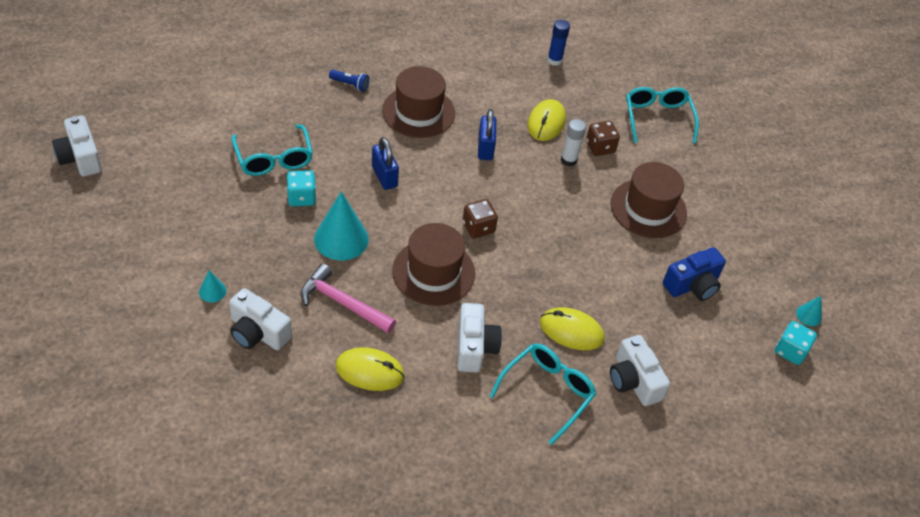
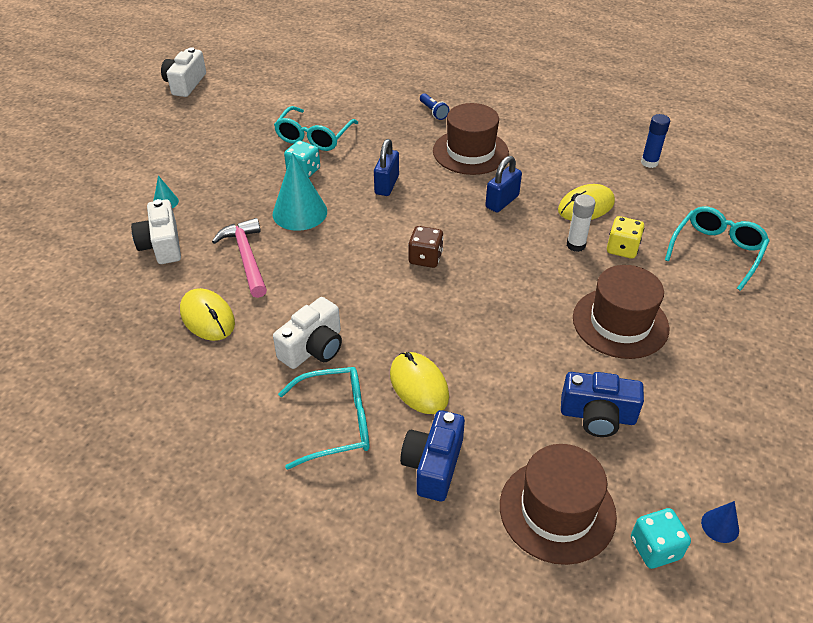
camera: 45 degrees right, 5 degrees down
(433, 272) = (346, 272): brown hat -> brown hat (557, 510)
(600, 147) = (622, 249): brown dice -> yellow dice
(633, 381) = (433, 465): white camera -> blue camera
(808, 315) = (720, 526): turquoise cone -> blue cone

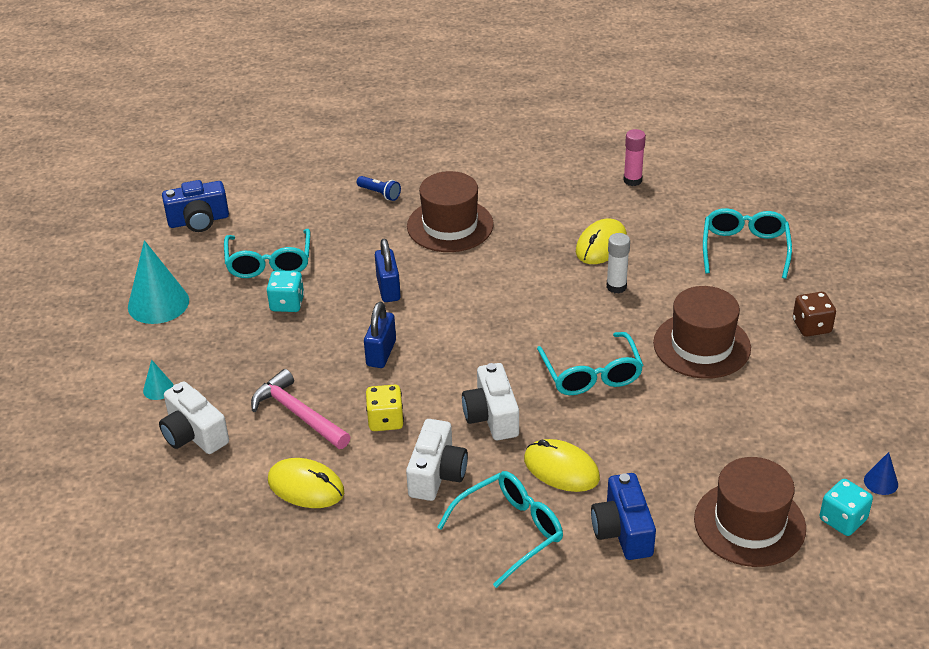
camera: 25 degrees left, 5 degrees down
(185, 84) = (64, 248): white camera -> white camera (492, 416)
(300, 212) = (318, 348): turquoise cone -> turquoise cone (158, 303)
(425, 258) = (482, 349): brown dice -> brown dice (811, 326)
(502, 202) = (517, 267): blue padlock -> blue padlock (381, 353)
(502, 312) = (591, 374): none -> turquoise glasses
(597, 416) = (733, 434): blue camera -> blue camera (198, 220)
(622, 249) = (660, 275): yellow dice -> yellow dice (385, 420)
(649, 162) = (632, 180): blue glue stick -> pink glue stick

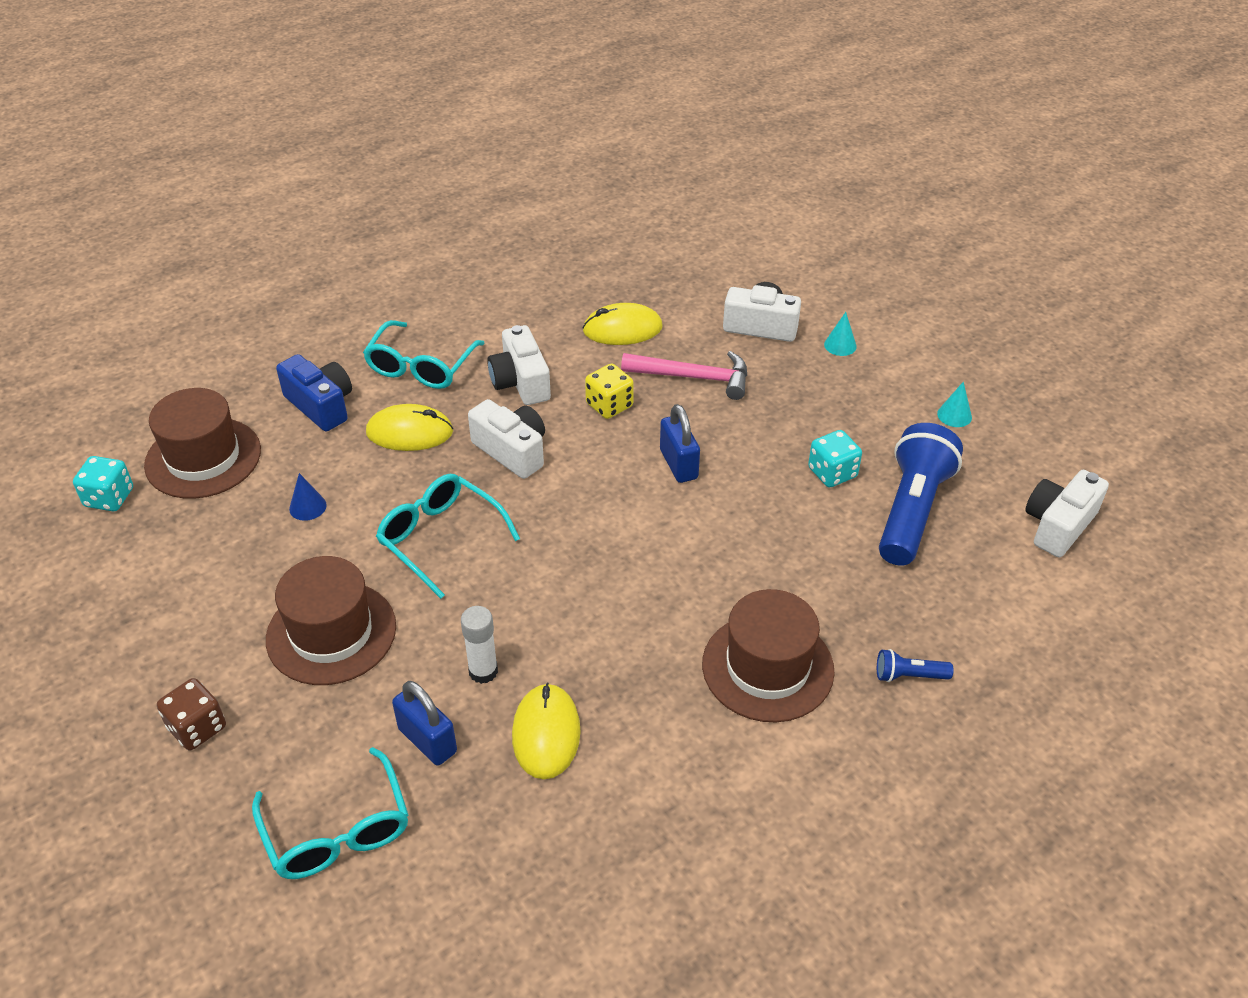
camera: 145 degrees right, 5 degrees up
(158, 303) = (954, 415): turquoise cone -> turquoise cone, size x0.47
(198, 220) = (1058, 525): blue camera -> white camera
(269, 262) = (911, 510): turquoise glasses -> blue flashlight
(388, 289) = (747, 539): blue padlock -> blue padlock (427, 740)
(632, 180) = (582, 899): pink glue stick -> none
(881, 482) = (73, 552): blue cone -> blue cone (307, 507)

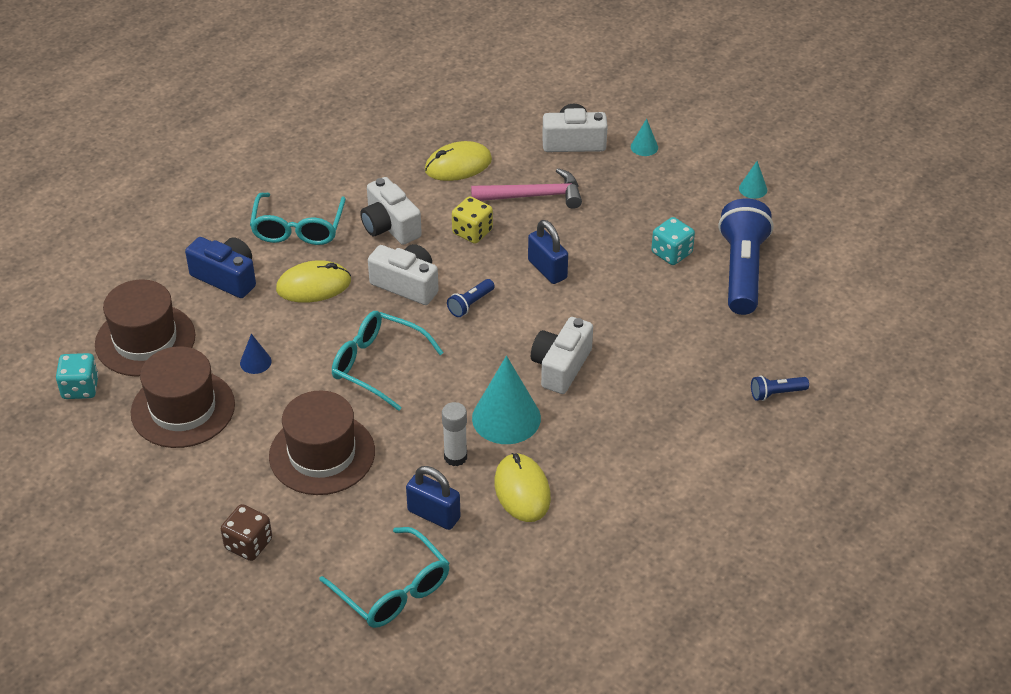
camera: 15 degrees left, 0 degrees up
(563, 635) = (506, 418): none -> turquoise cone
(575, 487) = (470, 304): none -> blue flashlight
(767, 667) = (671, 409): brown hat -> brown hat (183, 409)
(1058, 525) = (855, 261): white camera -> white camera (561, 366)

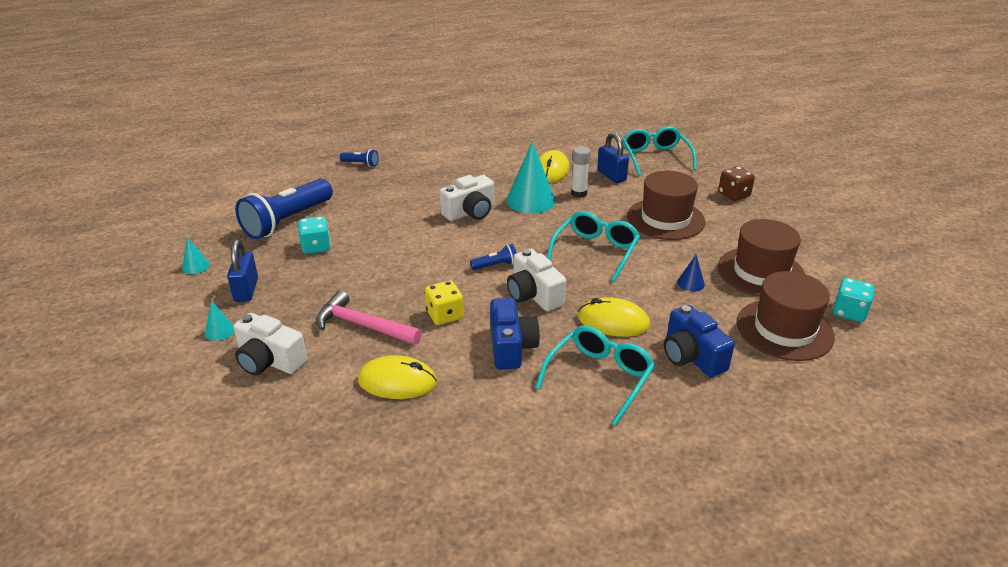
camera: 150 degrees left, 10 degrees down
(378, 365) = (595, 251): turquoise glasses -> turquoise glasses turned 120 degrees counterclockwise
(390, 226) = (511, 347): white camera -> blue camera
(547, 269) = (416, 267): blue padlock -> blue padlock (246, 290)

